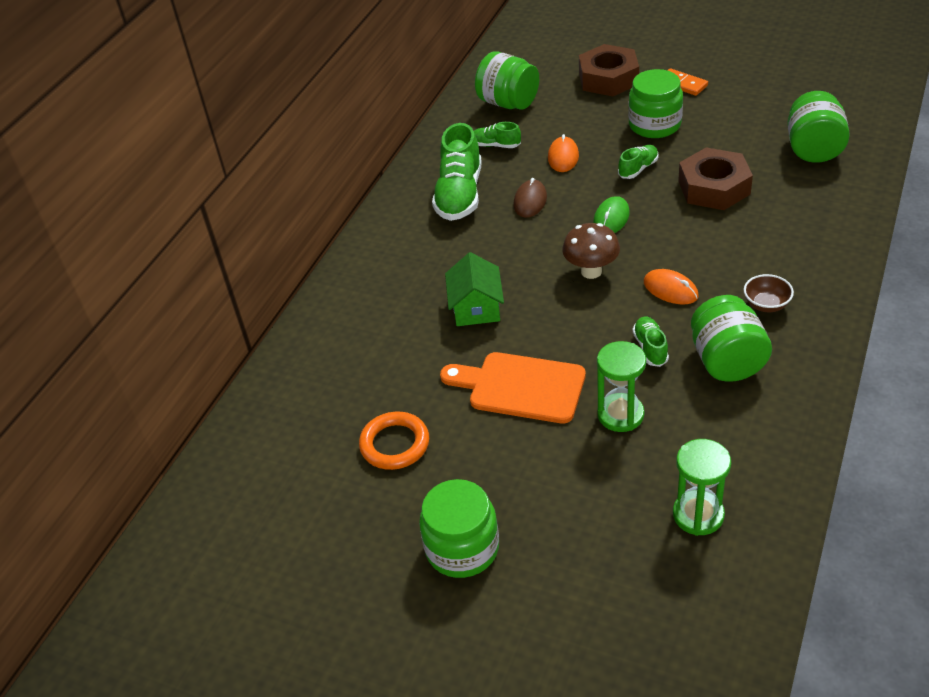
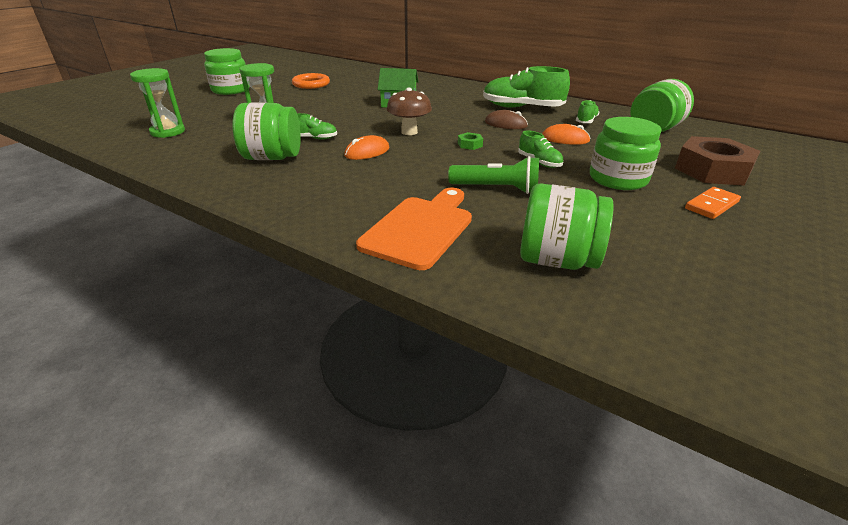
camera: 95 degrees right, 10 degrees down
(520, 387) = (320, 107): orange cutting board -> orange cutting board (420, 228)
(611, 218) = (470, 145): green mouse -> green nut
(714, 187) = (496, 189): brown nut -> green flashlight
(766, 305) = (315, 181): brown bowl -> none

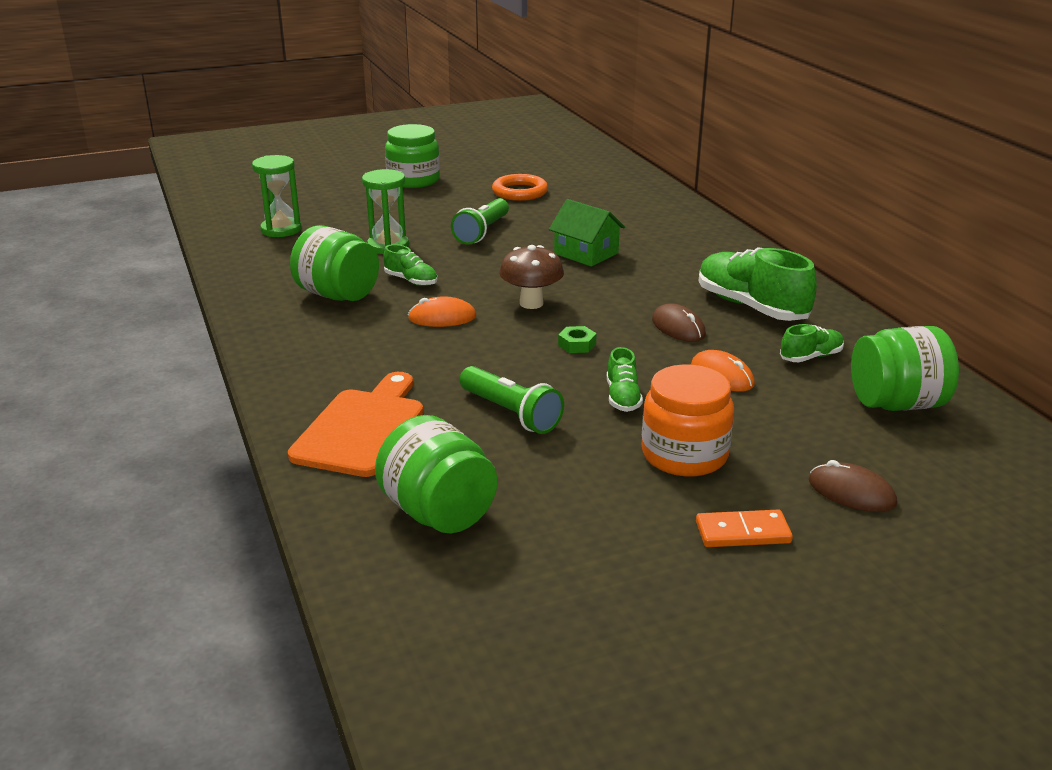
camera: 35 degrees right, 5 degrees down
(320, 106) = (482, 232): none -> green flashlight
(420, 228) = (362, 428): orange cutting board -> orange cutting board turned 45 degrees counterclockwise
(618, 179) = (684, 455): green jar -> orange jar
(712, 170) = (851, 492): brown nut -> brown mouse

